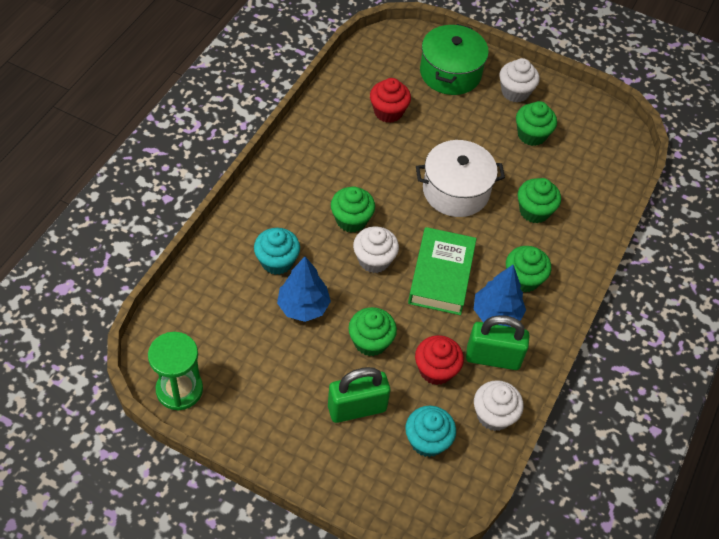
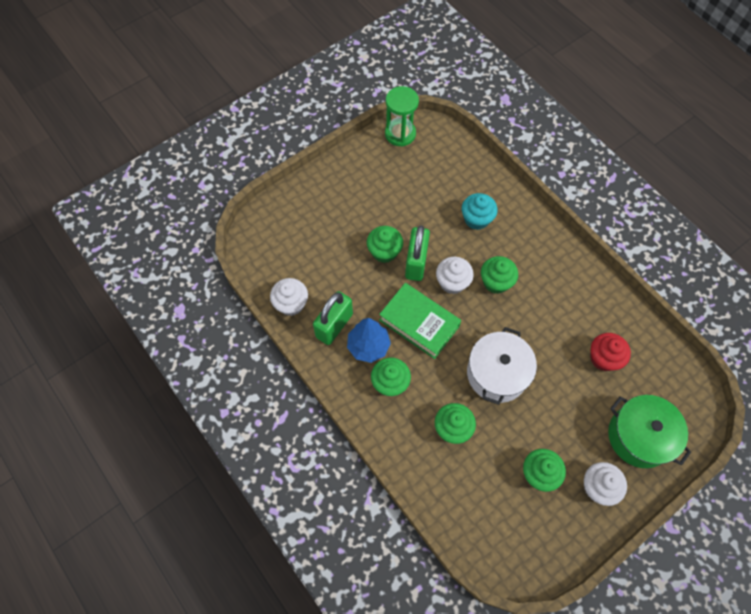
camera: 120 degrees right, 10 degrees up
(303, 307) = (431, 221): blue tree -> none
(357, 408) = (339, 223): green padlock -> green padlock (416, 262)
(427, 441) = (295, 254): turquoise cupcake -> none
(436, 370) = (343, 283): red cupcake -> none

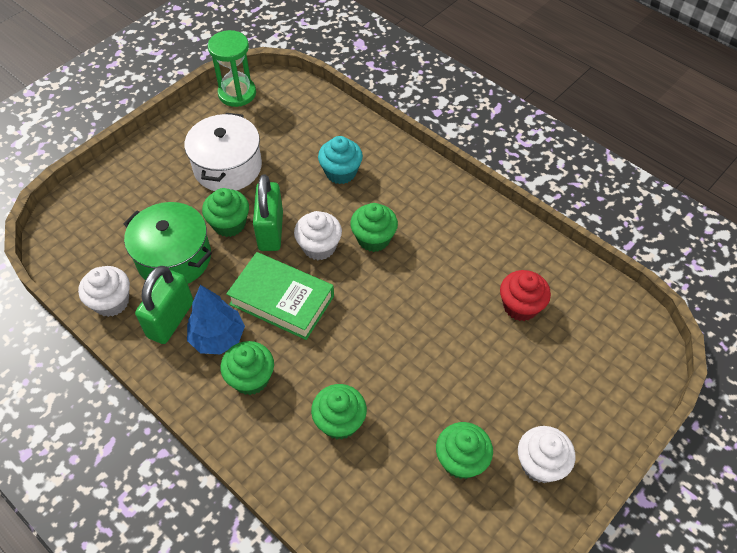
camera: 10 degrees left, 10 degrees down
(497, 373) = (389, 345): white pot -> white pot (227, 167)
(639, 436) = (581, 392): green pot -> green pot (174, 258)

